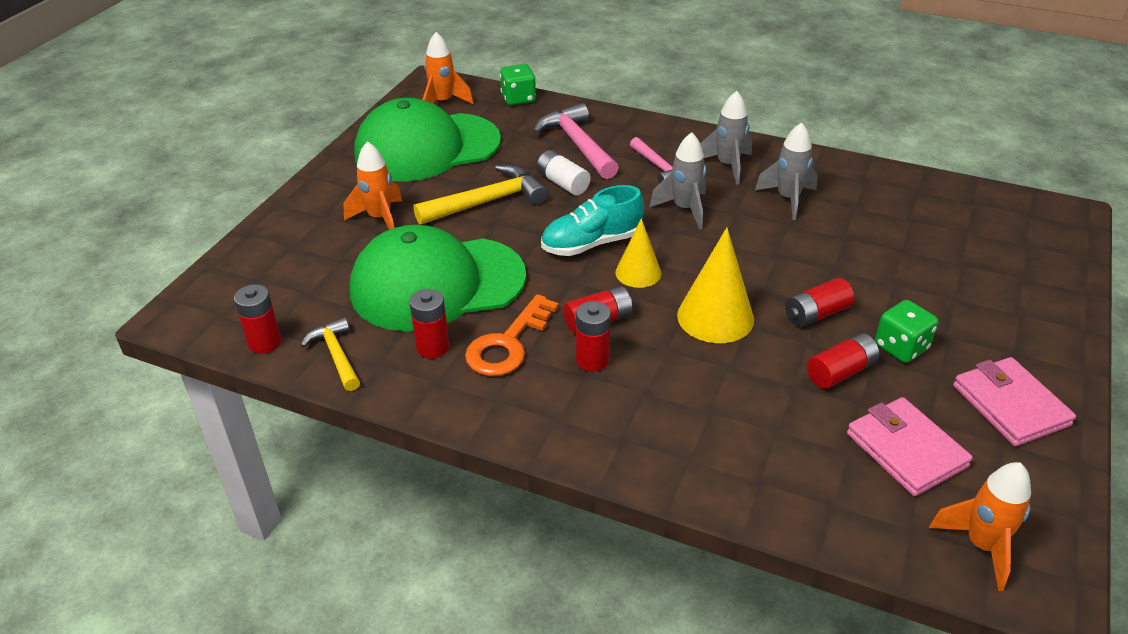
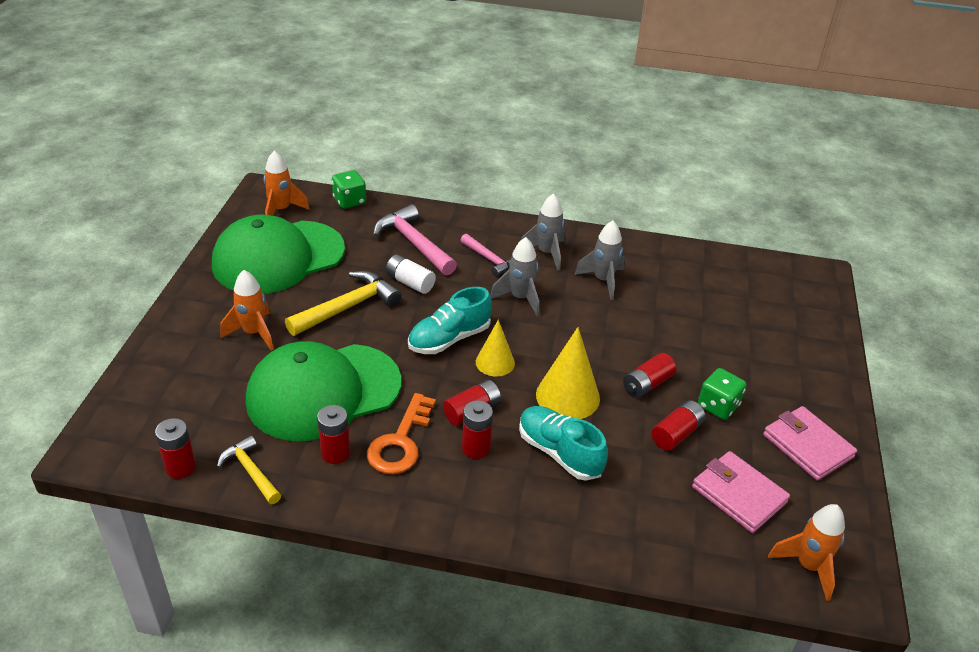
camera: 15 degrees left, 0 degrees up
(690, 376) = (559, 453): none -> turquoise shoe

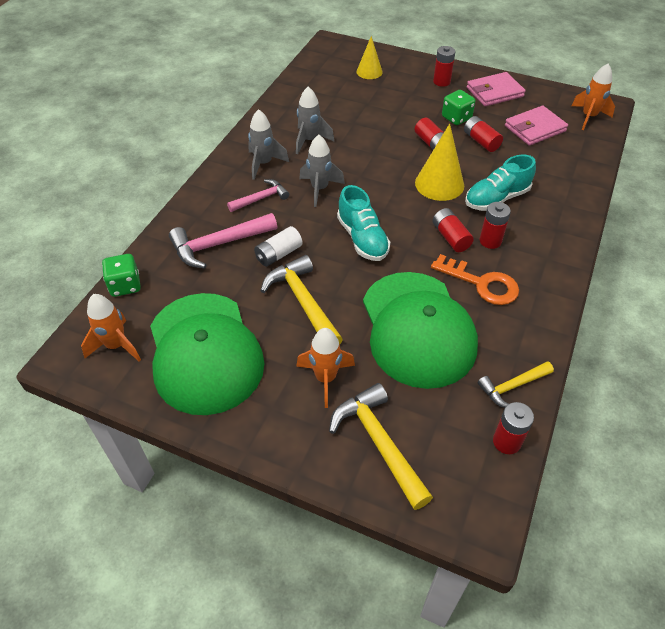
camera: 75 degrees left, 10 degrees up
(182, 375) = (379, 442): none -> yellow hammer
(335, 453) = (492, 326): red battery -> red battery (441, 82)
(495, 362) = (396, 216): yellow cone -> yellow cone (369, 72)

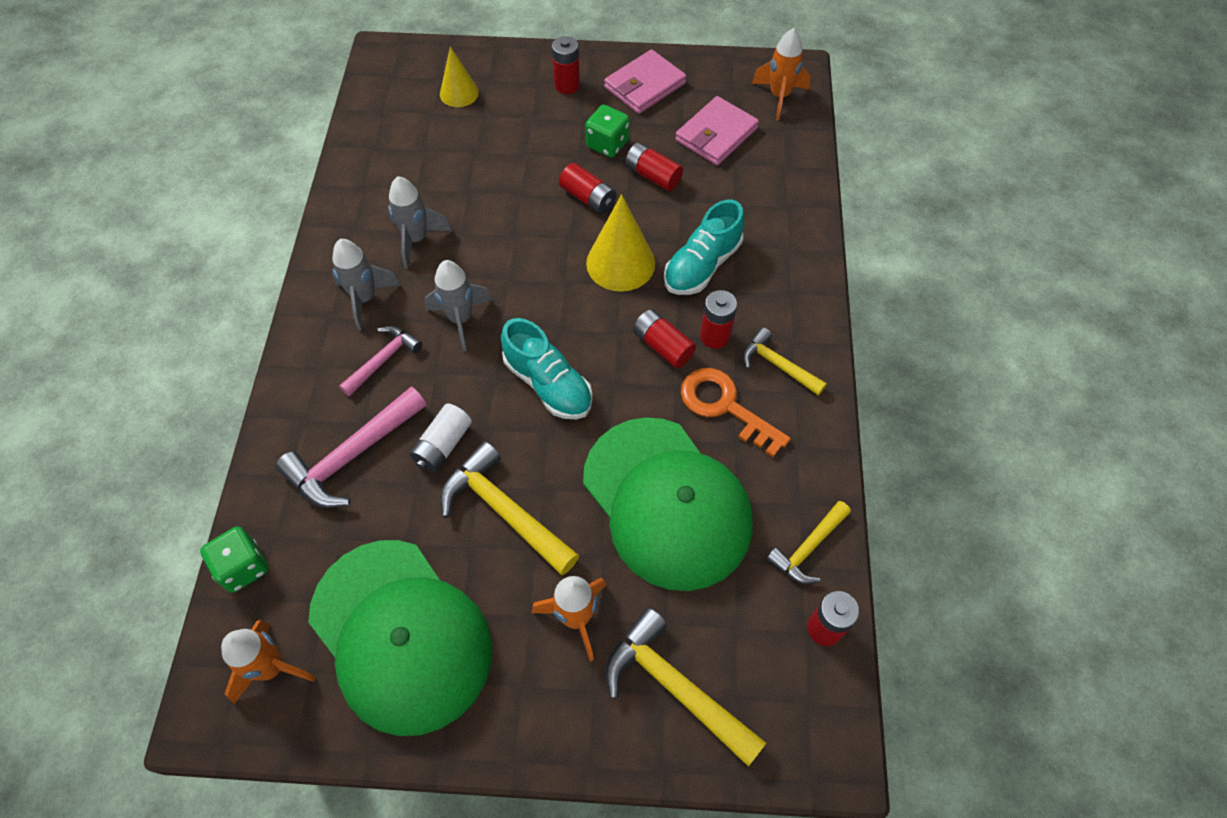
camera: 20 degrees left, 10 degrees up
(482, 283) = (725, 406): orange key -> orange key turned 150 degrees counterclockwise
(530, 269) = (777, 365): none -> yellow hammer

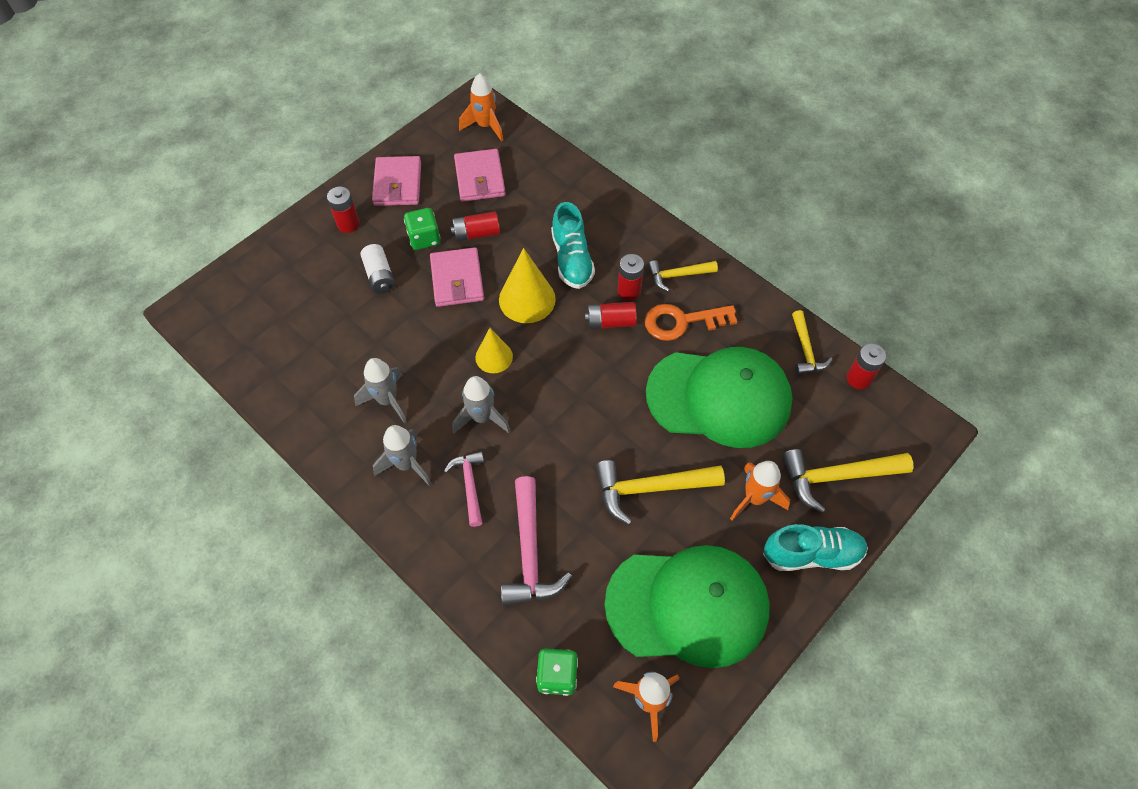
camera: 50 degrees left, 0 degrees up
(443, 445) = (571, 492): white battery -> white battery (379, 276)
(459, 93) = (282, 289): yellow cone -> yellow cone (494, 357)
(548, 384) = (580, 402): turquoise shoe -> turquoise shoe (811, 554)
(588, 198) = (457, 280): red battery -> pink wallet

